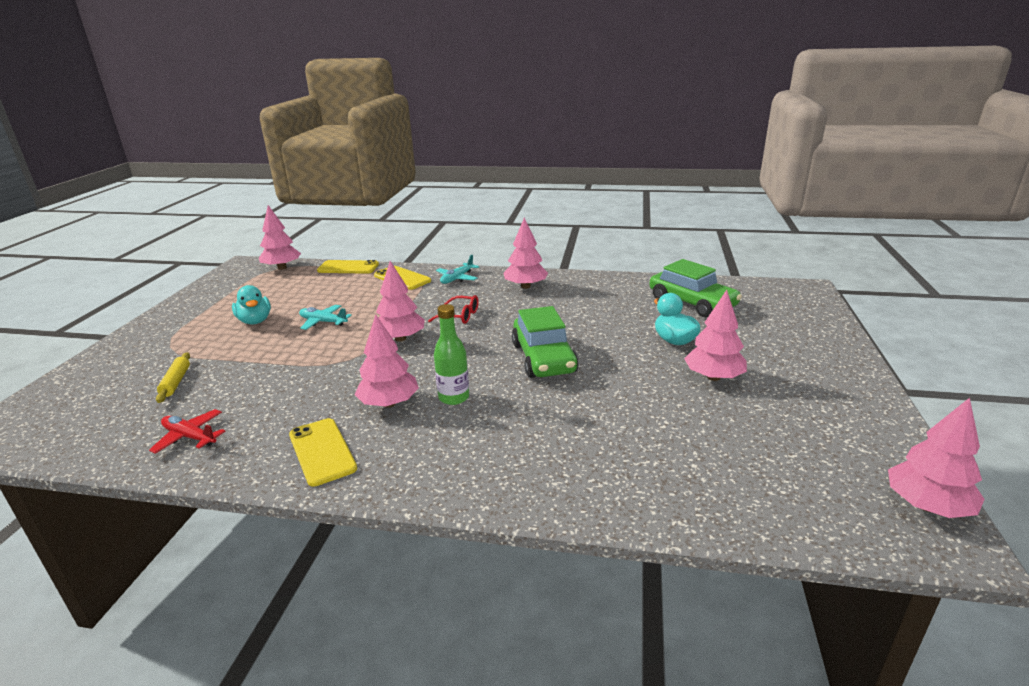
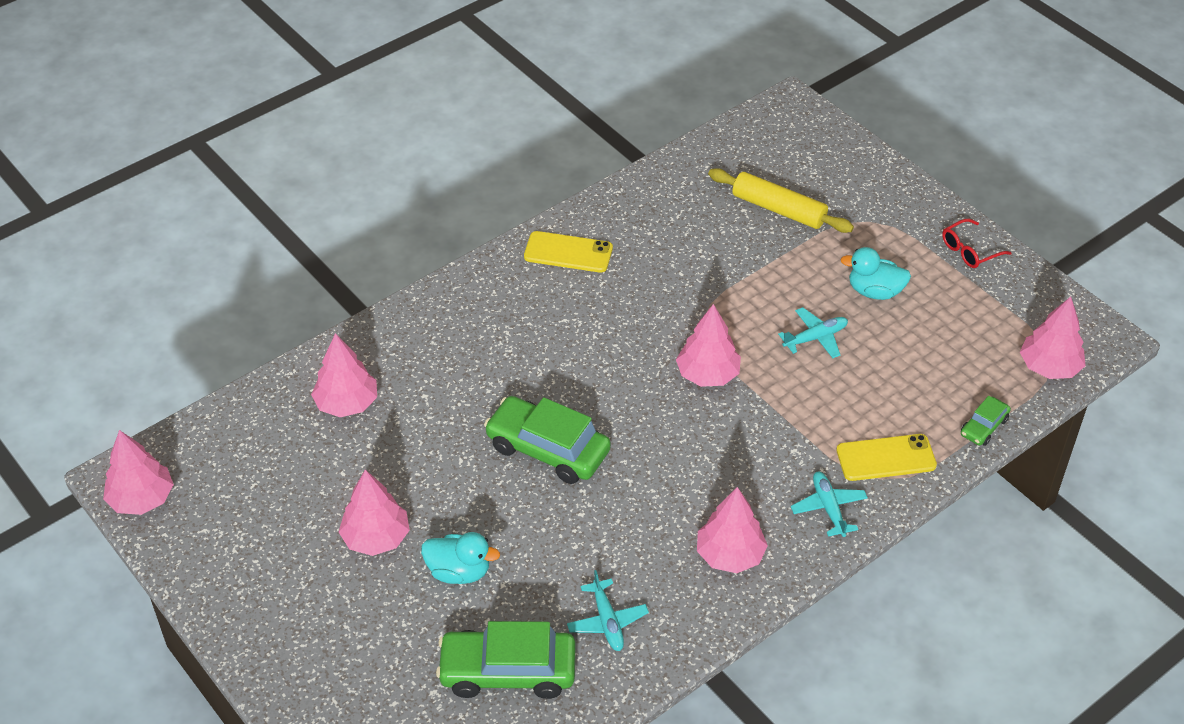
camera: 130 degrees right, 20 degrees up
(176, 382) = (778, 209): yellow rolling pin -> yellow rolling pin, size x1.70
(190, 437) = (669, 197): red plane -> none
(348, 267) = (984, 427): yellow phone -> green car
(389, 403) = (592, 312): pink tree -> pink tree (347, 403)
(454, 397) = (555, 353): green bottle -> none
(459, 316) = (711, 446): red glasses -> red glasses (969, 250)
(617, 295) = (607, 621): none -> turquoise plane

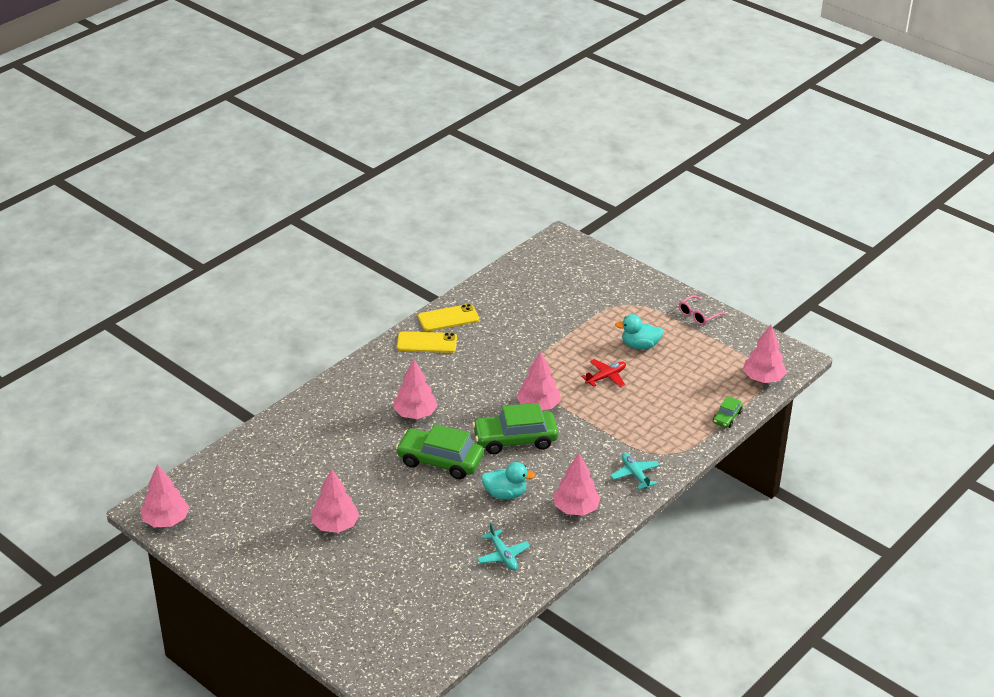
camera: 10 degrees left, 10 degrees down
(347, 403) = (295, 448): pink tree -> pink tree (415, 414)
(459, 571) = (397, 538): turquoise duck -> turquoise duck (505, 494)
(508, 671) = (443, 591): green car -> green car (515, 440)
(778, 209) = (565, 303): yellow rolling pin -> none
(815, 338) = (606, 377): turquoise plane -> red plane
(886, 458) = (666, 442): yellow phone -> yellow phone (448, 318)
(969, 250) = (698, 315): red glasses -> pink glasses

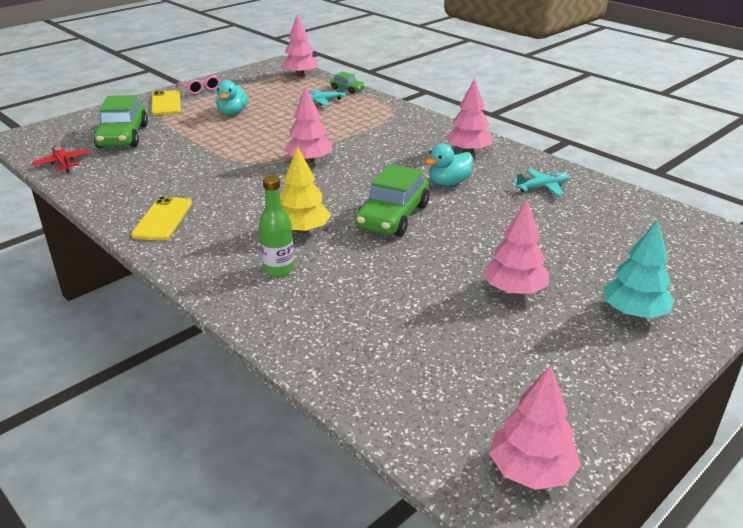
camera: 85 degrees left, 5 degrees down
(307, 586) = (634, 312): none -> turquoise tree
(361, 408) = (278, 269): none -> green bottle
(415, 414) = (302, 230): pink tree -> yellow tree
(448, 318) = (121, 204): yellow phone -> yellow phone (166, 103)
(505, 494) = (449, 183): turquoise duck -> turquoise duck turned 135 degrees counterclockwise
(515, 440) = (362, 174): green car -> green car (123, 136)
(606, 377) = (274, 129): red plane -> red plane (63, 163)
(635, 474) = (420, 125): turquoise plane -> turquoise plane (321, 101)

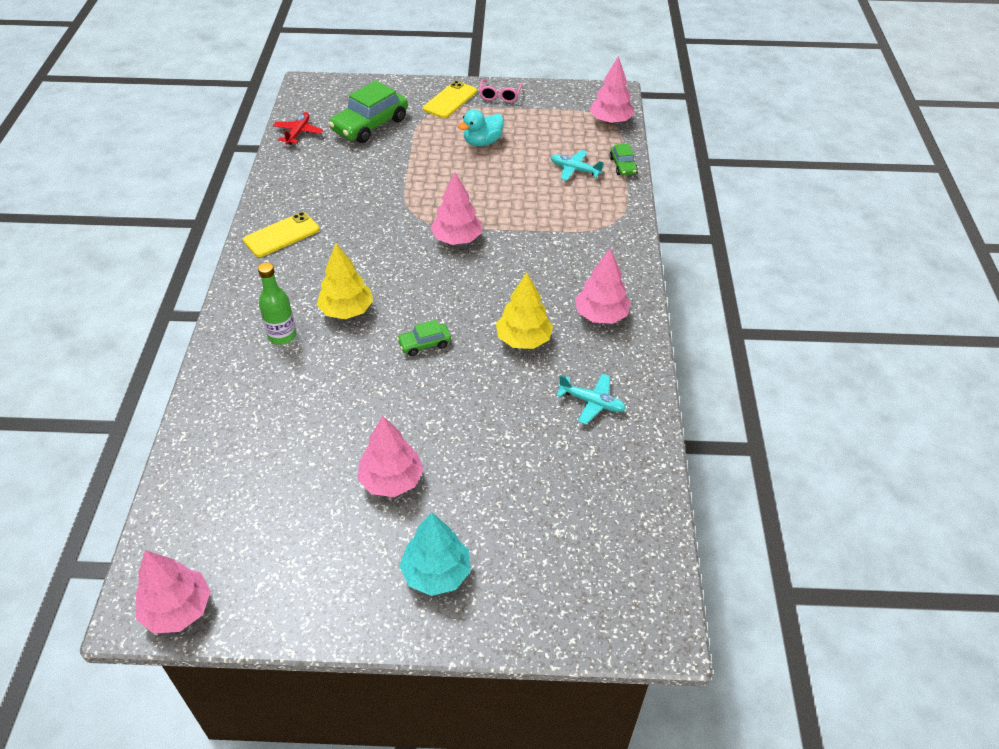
camera: 45 degrees right, 15 degrees up
(393, 216) = (424, 344): green car -> green car, size x0.50
(449, 183) = (523, 339): turquoise duck -> yellow tree

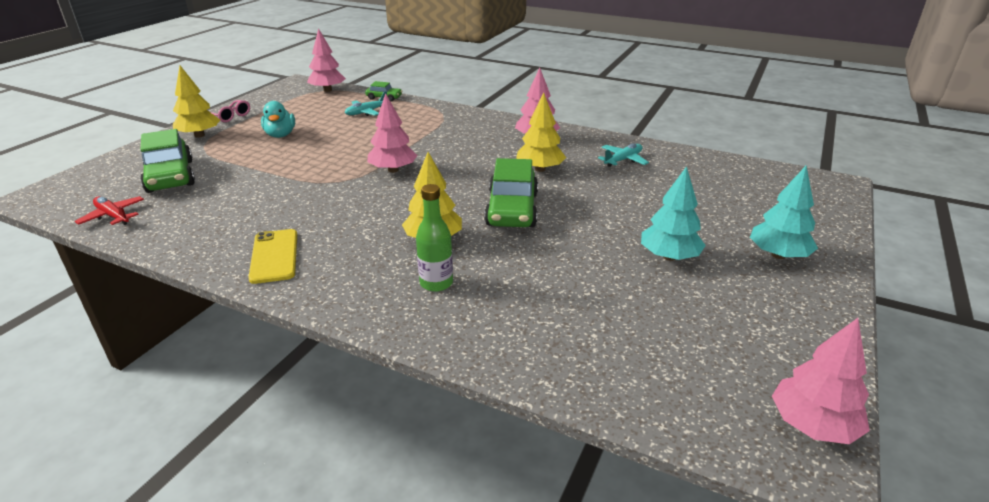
camera: 65 degrees left, 15 degrees down
(391, 480) = (669, 256): pink tree -> turquoise tree
(424, 344) = (512, 209): green car -> green car, size x2.02
(450, 100) = (199, 135): yellow phone -> yellow tree

